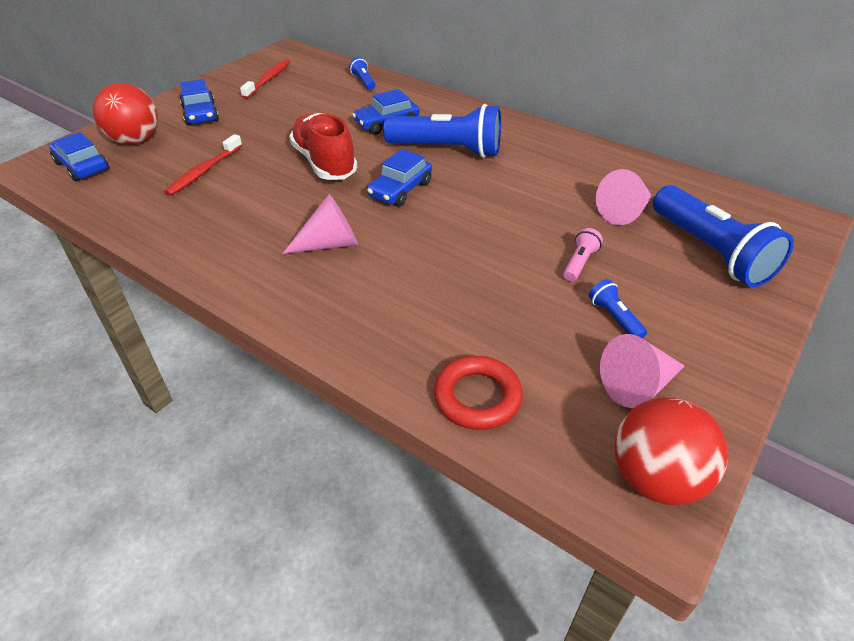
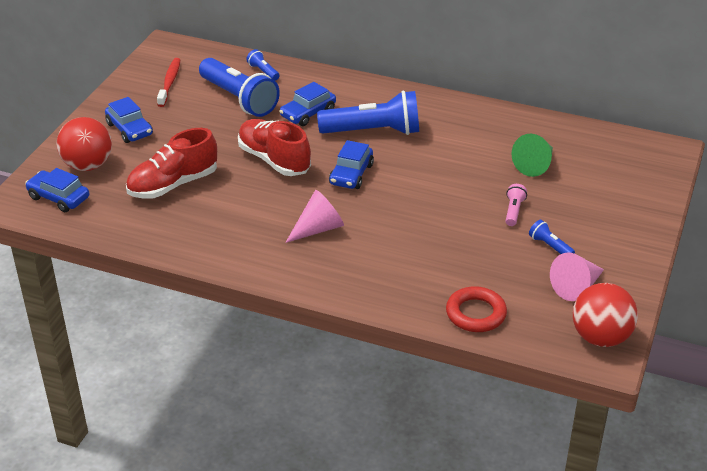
camera: 15 degrees left, 5 degrees down
(204, 171) = (173, 184): red toothbrush -> red shoe
(624, 212) = (535, 165): pink cone -> green cone
(710, 251) = (605, 186): blue flashlight -> blue flashlight (239, 99)

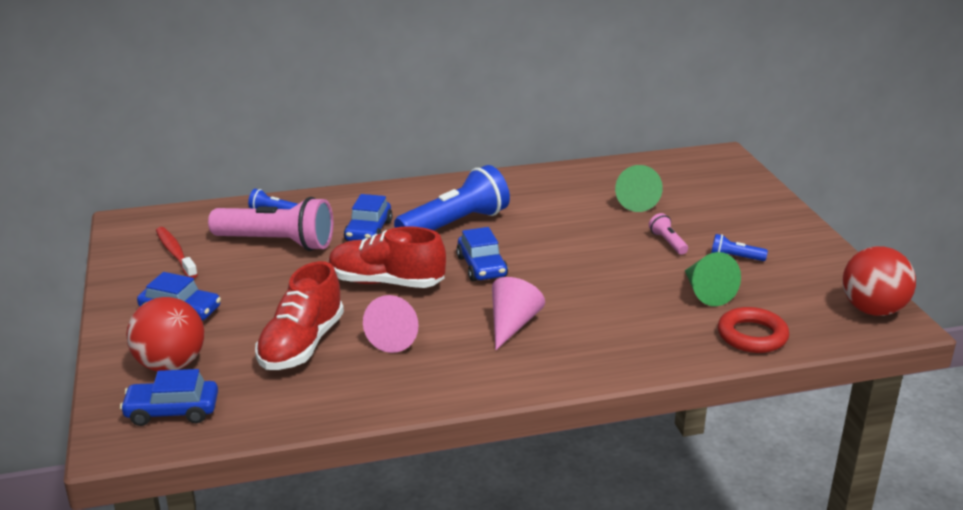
camera: 35 degrees left, 10 degrees down
(239, 99) = (277, 243): blue flashlight -> pink flashlight
(487, 265) = (706, 292): none -> green cone
(576, 287) = (800, 280): pink cone -> pink cone (396, 337)

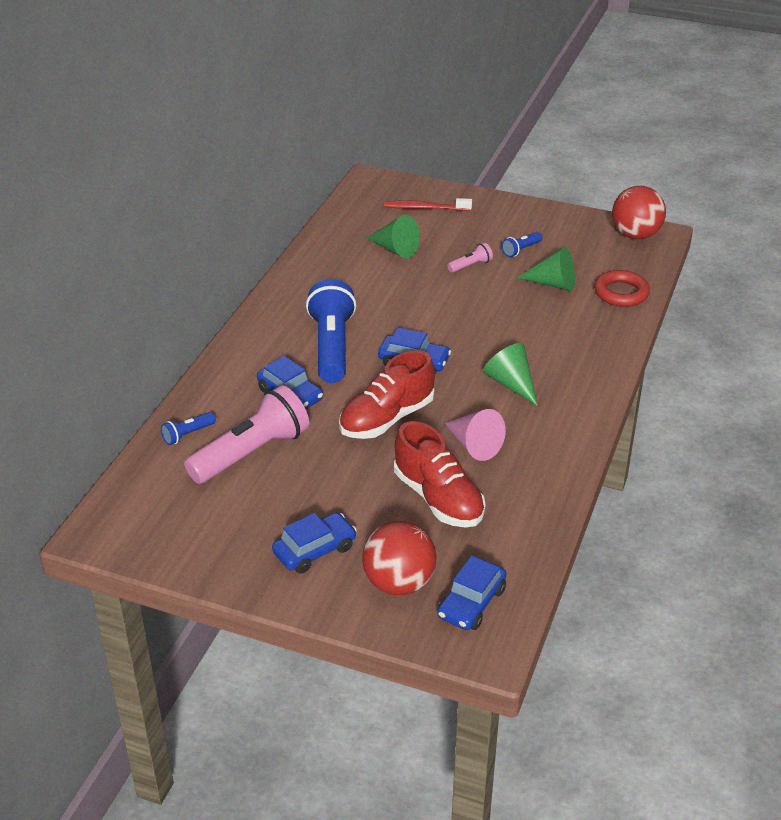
camera: 55 degrees left, 10 degrees up
(175, 253) = (200, 521): red toothbrush -> red toothbrush (425, 208)
(512, 324) = (511, 384): pink cone -> green cone
(668, 242) = (470, 265): pink flashlight -> pink flashlight turned 135 degrees clockwise

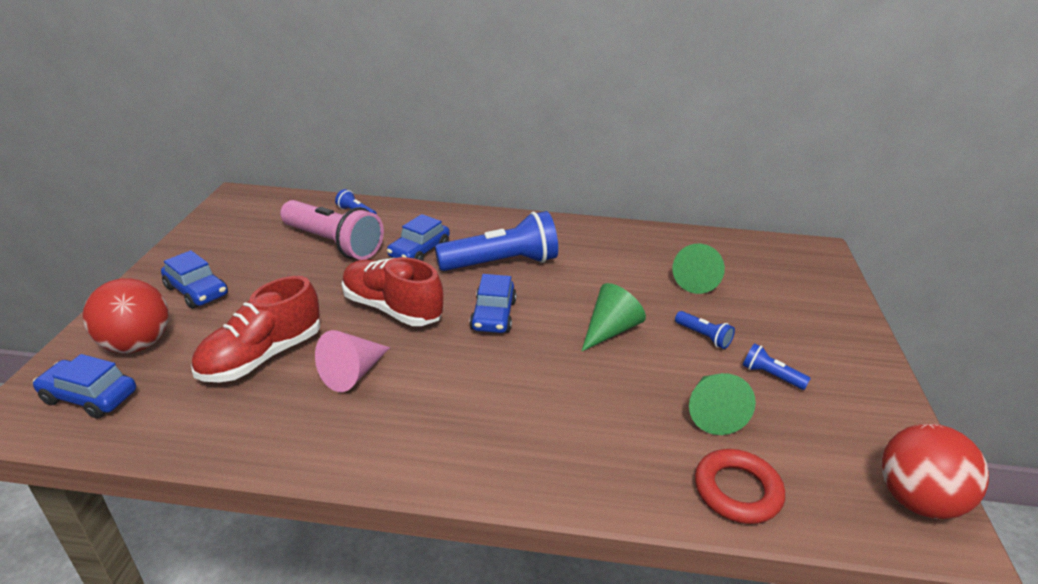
camera: 75 degrees right, 5 degrees down
(425, 208) = (796, 291): red toothbrush -> none
(470, 265) = (703, 336): pink flashlight -> blue flashlight
(511, 384) = (475, 392): green cone -> green cone (610, 330)

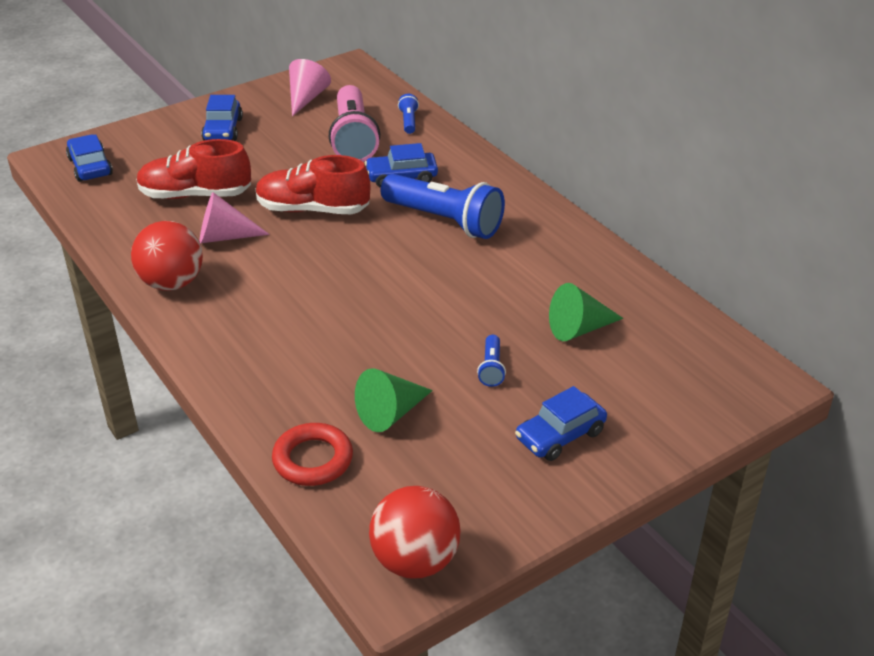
camera: 50 degrees right, 5 degrees up
(137, 344) = (148, 148): red ball -> red ball (172, 283)
(239, 233) = (306, 98): none -> pink cone
(392, 308) = (313, 209): red shoe -> red shoe turned 75 degrees counterclockwise
(493, 315) = (368, 254): blue car -> blue car (560, 435)
(610, 330) = (429, 317): green cone -> none
(771, 376) = (484, 427): blue flashlight -> none

